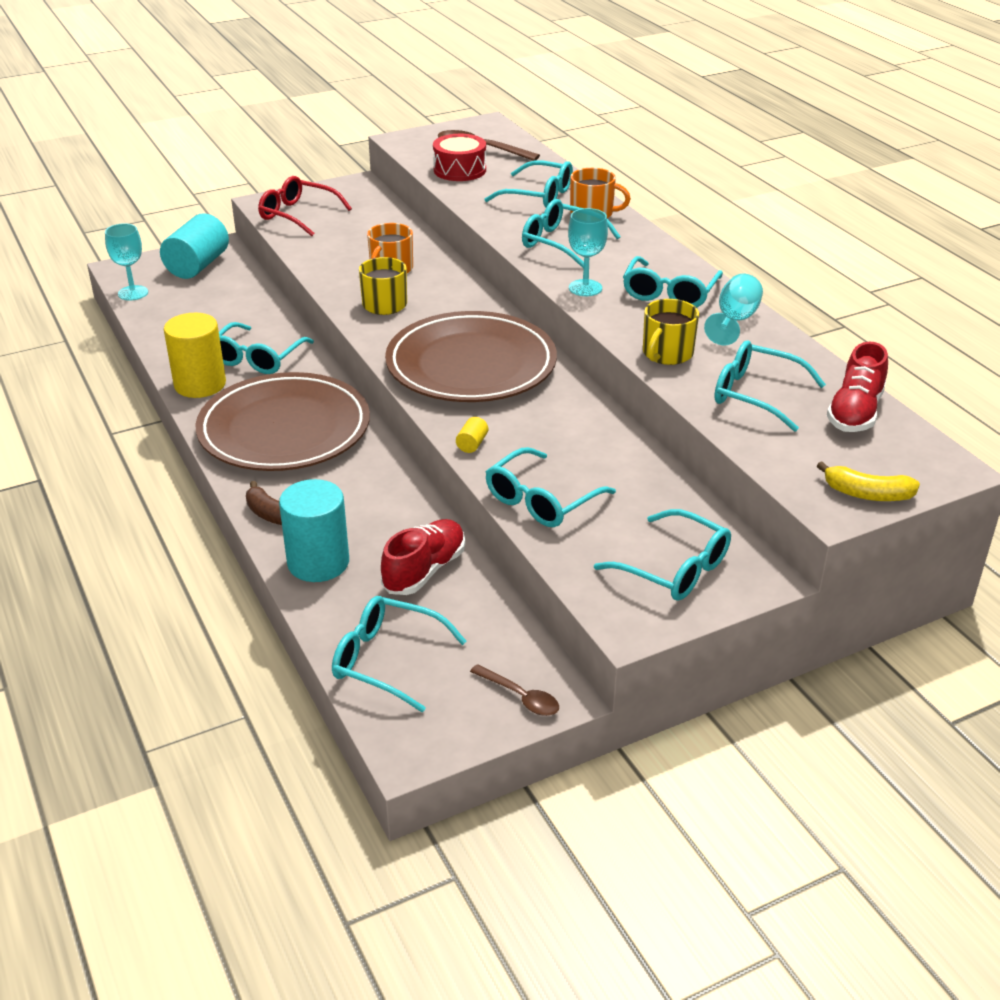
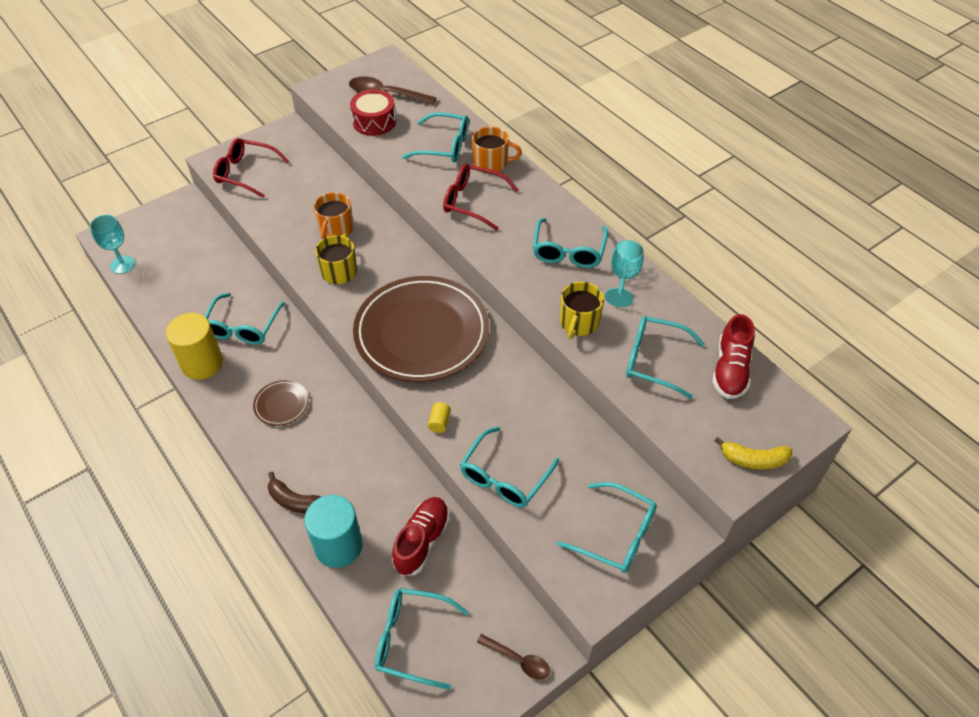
camera: 10 degrees left, 15 degrees up
(197, 265) = (170, 226): turquoise cylinder -> none
(284, 429) = (281, 404): brown plate -> brown plate, size x0.40
(561, 243) = (473, 202): turquoise glasses -> red glasses
(585, 288) = (502, 253): turquoise goblet -> none

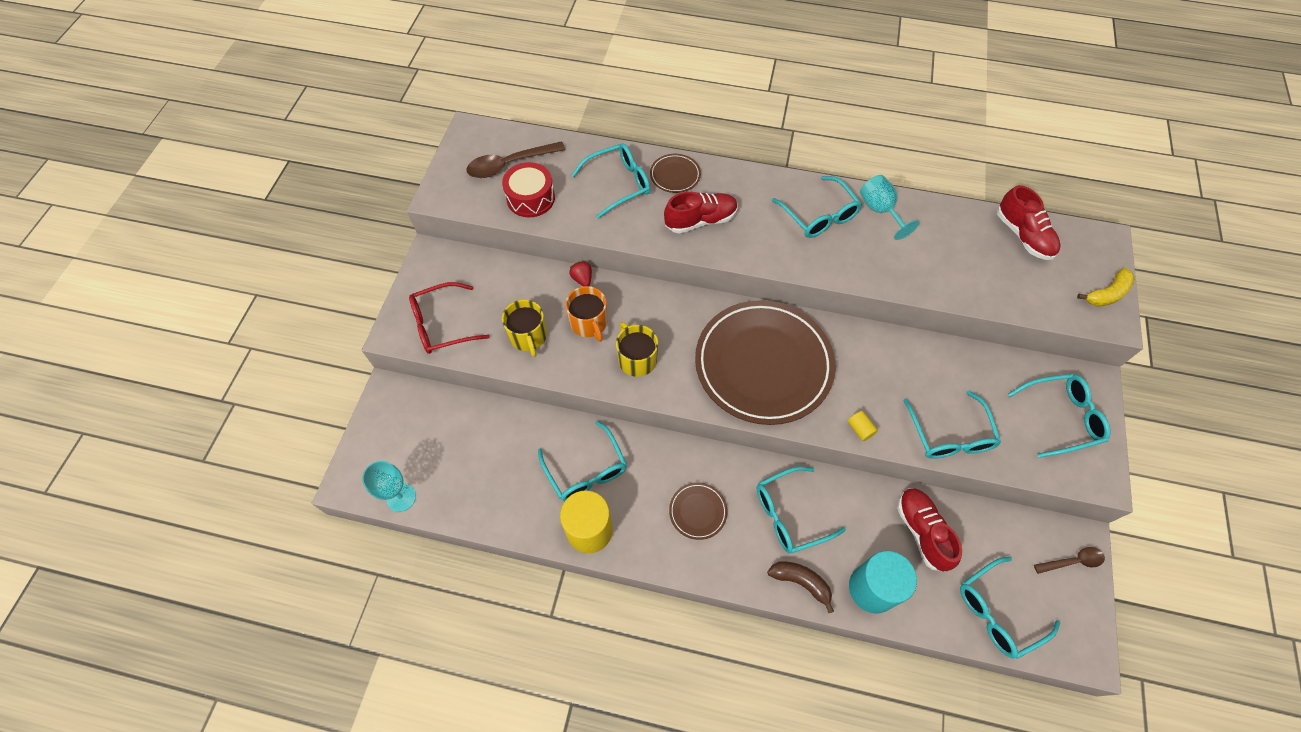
camera: 40 degrees left, 10 degrees up
(295, 501) = (800, 582): brown banana -> brown banana turned 135 degrees counterclockwise
(364, 200) = (582, 279): none -> red strawberry
(473, 202) = (700, 220): red glasses -> red shoe
(491, 163) = (675, 175): orange mug -> brown plate
(579, 322) = (892, 271): yellow mug -> yellow mug (528, 336)
(654, 361) = (972, 264): turquoise glasses -> turquoise glasses (789, 514)

